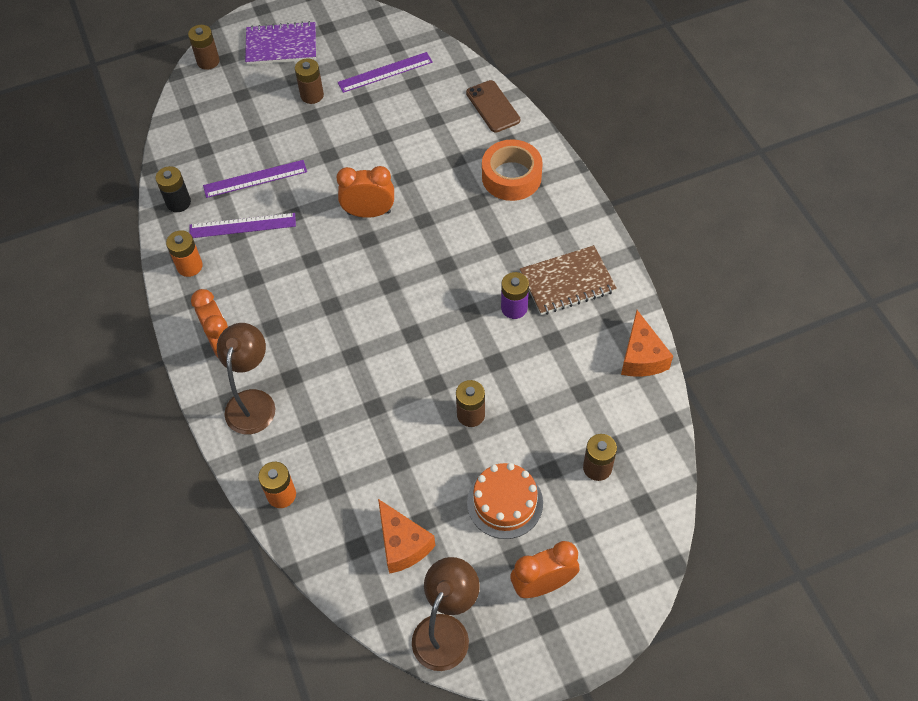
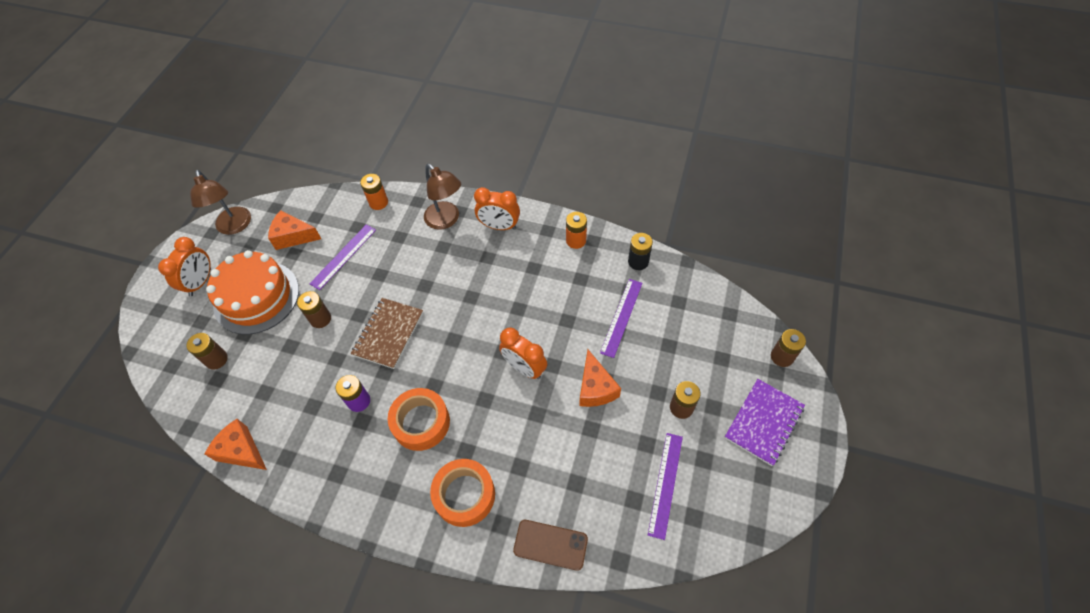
camera: 130 degrees right, 0 degrees up
(242, 226) = (584, 286): purple ruler -> purple ruler (343, 256)
(343, 155) = (595, 388): none -> orange cheese
(369, 213) = (524, 368): orange clock -> orange clock turned 90 degrees clockwise
(486, 247) = (421, 422): none -> orange tape
(505, 502) = (256, 297): orange cake -> orange cake, size x1.56
(567, 282) = (340, 453): brown notebook -> brown notebook (388, 334)

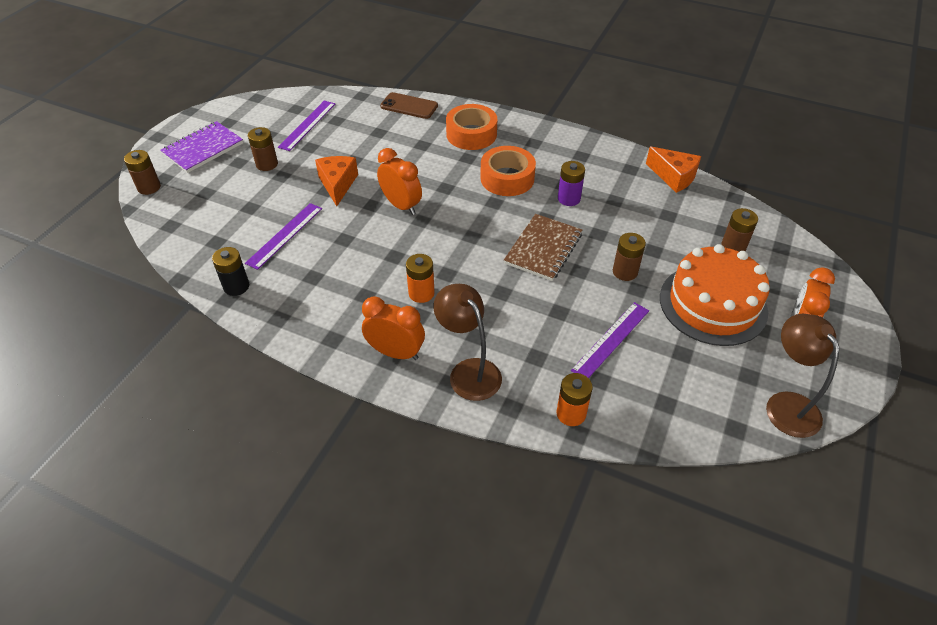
camera: 175 degrees left, 10 degrees down
(293, 236) = (690, 377): orange cheese -> none
(576, 240) = (300, 320): orange battery -> orange battery (421, 293)

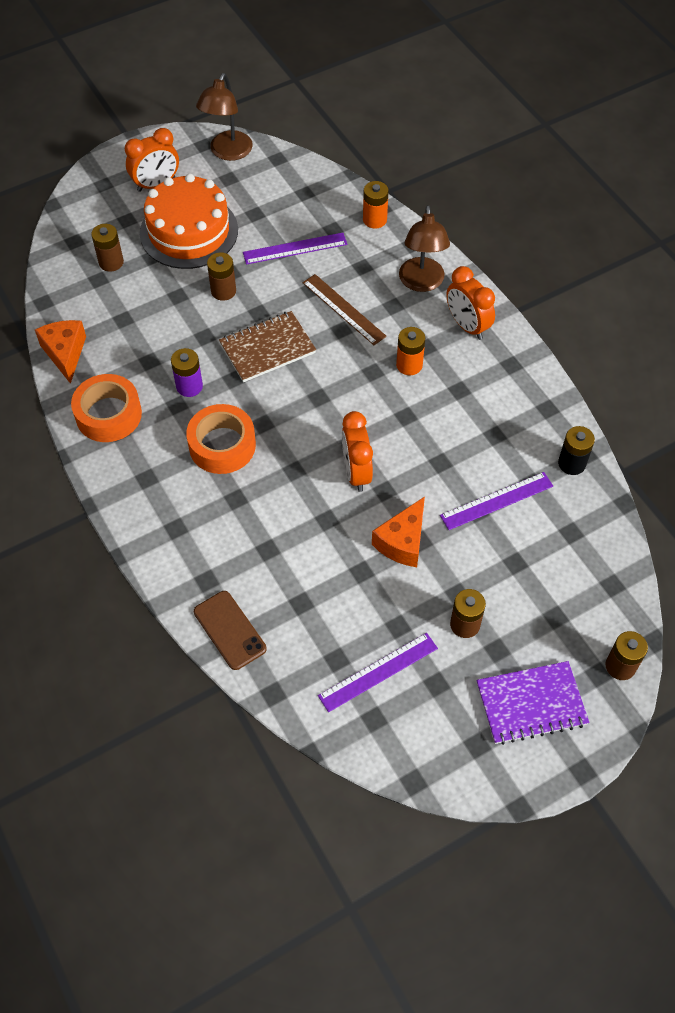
camera: 145 degrees left, 10 degrees up
(471, 134) = (200, 532): orange tape -> orange tape (108, 415)
(515, 309) = (343, 309): none -> brown ruler

